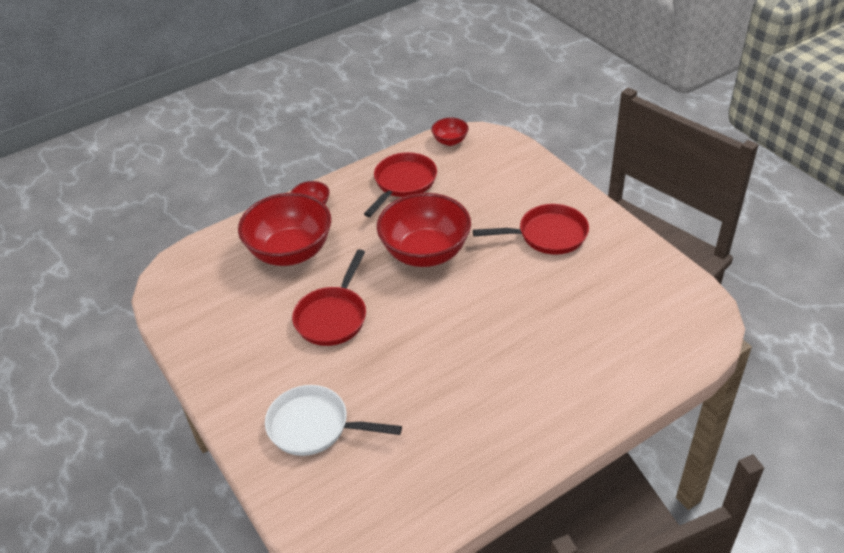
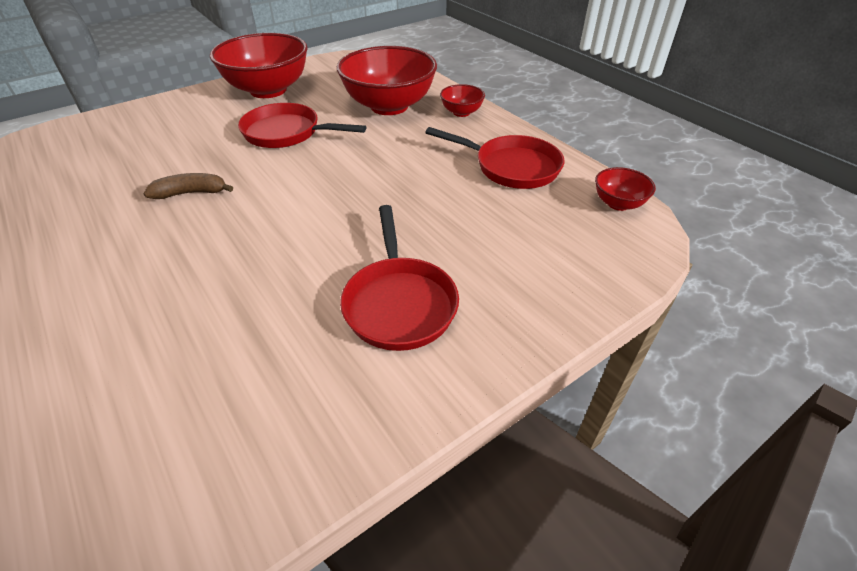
camera: 85 degrees right, 0 degrees up
(314, 426) = (149, 131): white pan -> none
(425, 253) = (375, 187): red bowl -> red bowl (268, 90)
(429, 362) = (191, 193): none -> brown banana

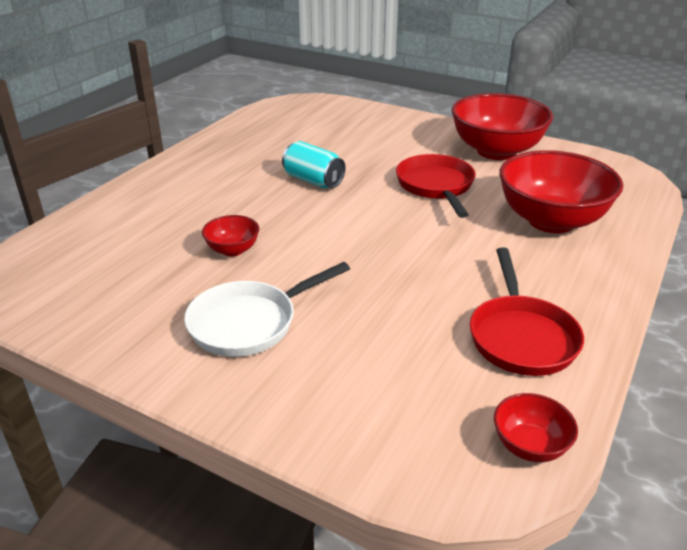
camera: 65 degrees right, 10 degrees down
(191, 193) = (313, 181): brown banana -> turquoise can
(399, 303) = (249, 323): red pan -> white pan
(461, 112) = (599, 270): red bowl -> red bowl (232, 250)

